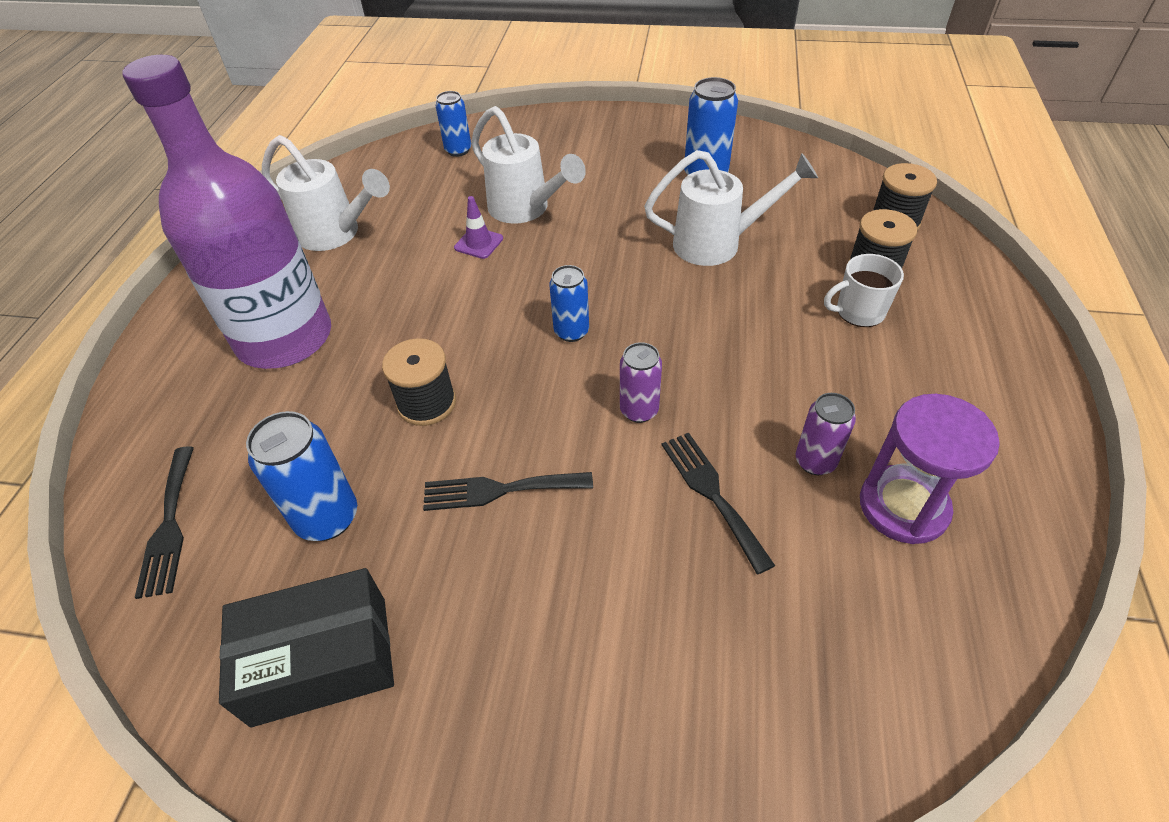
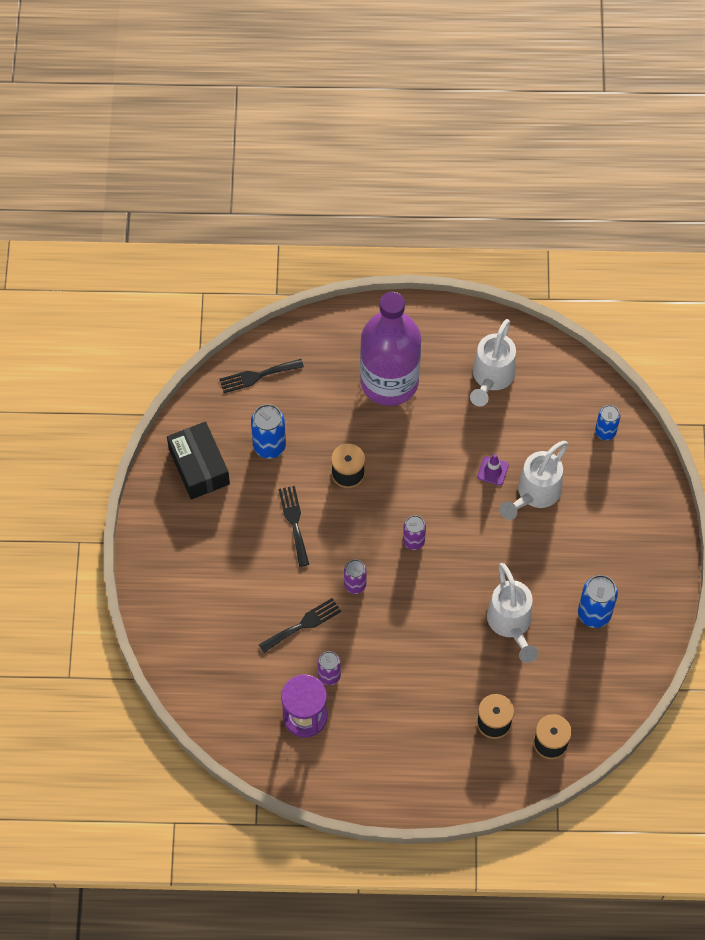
camera: 80 degrees right, 15 degrees up
(571, 332) = (413, 541): blue can -> purple can
(859, 312) = (451, 709): white mug -> none

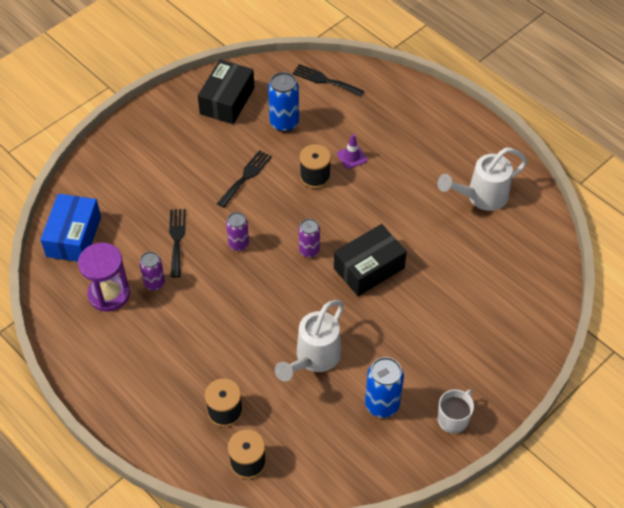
camera: 45 degrees right, 10 degrees down
(220, 697) = (74, 236): none -> blue box
(303, 624) = (177, 239): black fork -> black fork turned 105 degrees counterclockwise
(389, 381) = (407, 146): purple bottle -> none
(473, 515) = (369, 268): none -> black box
(493, 471) = (415, 253): purple traffic cone -> purple traffic cone (352, 157)
(534, 494) = (428, 291): white watering can -> none
(605, 432) = (528, 294): blue can -> none
(651, 579) = (453, 419): none -> white mug

